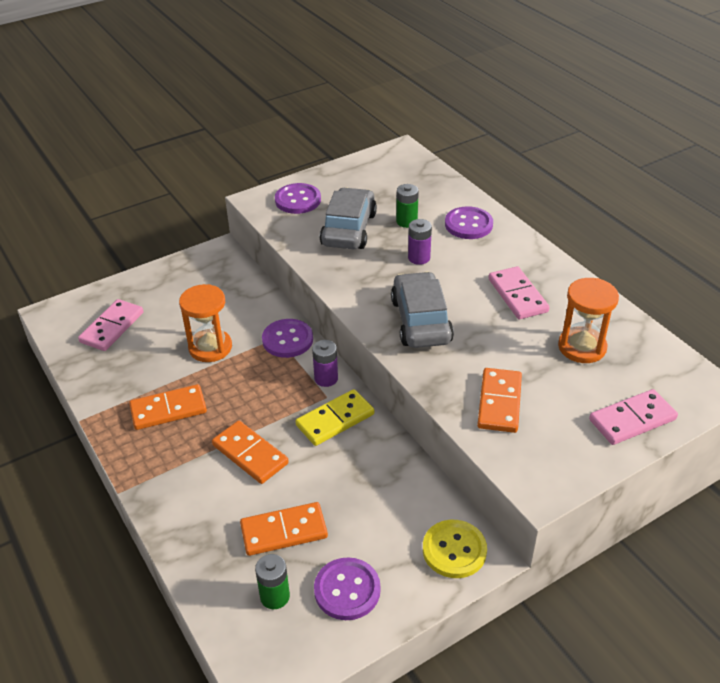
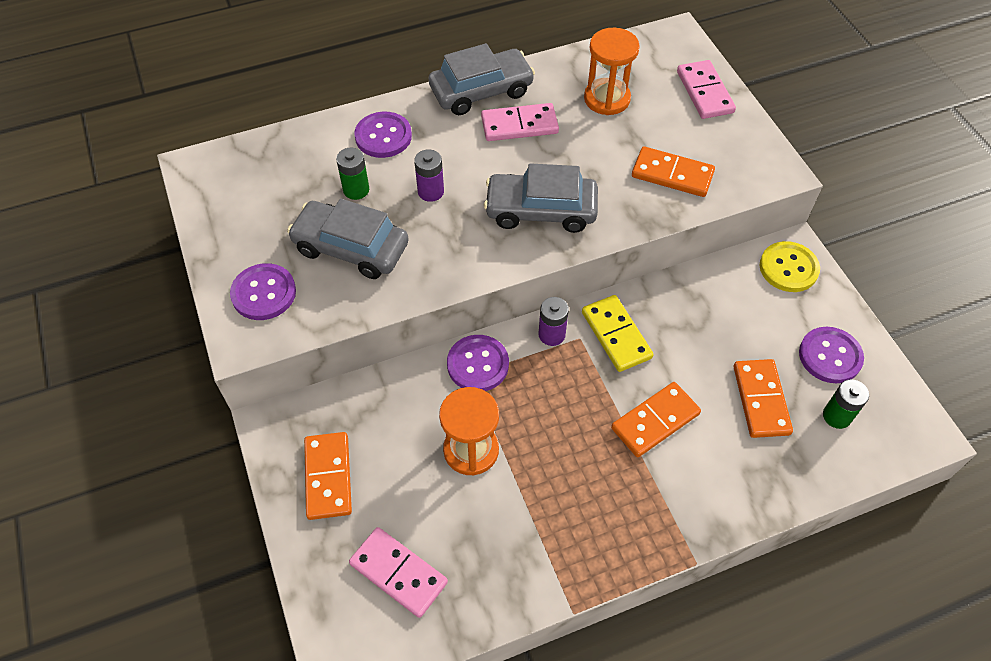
camera: 80 degrees left, 15 degrees up
(168, 410) = (572, 503): orange domino -> orange domino (328, 477)
(549, 267) = (481, 91): none -> grey car

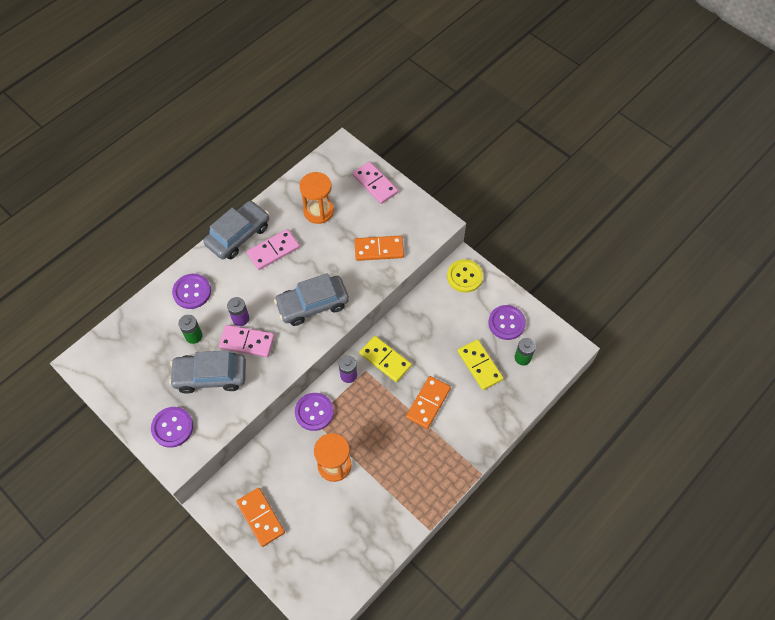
camera: 25 degrees left, 5 degrees up
(398, 573) = (327, 552): pink domino -> pink domino (247, 342)
(760, 400) = (479, 365): orange domino -> yellow domino

